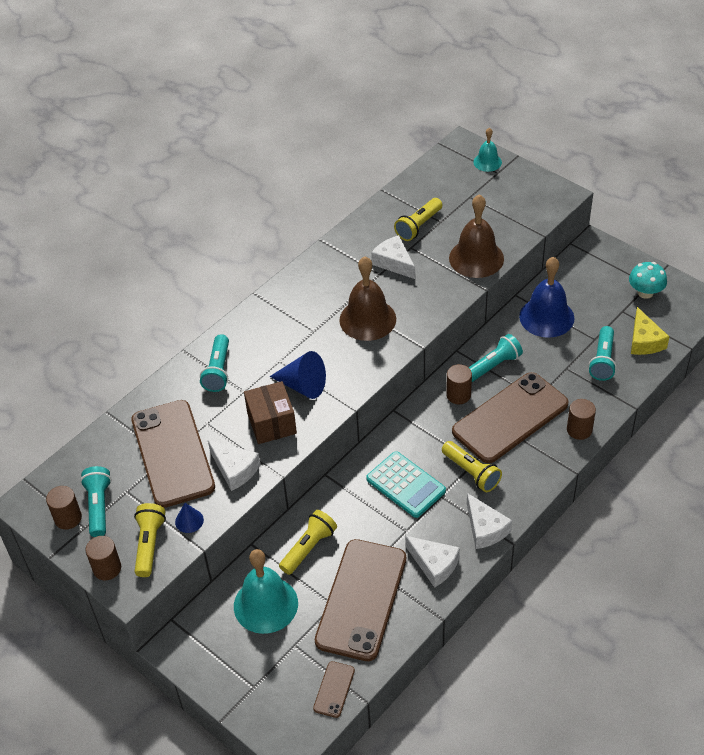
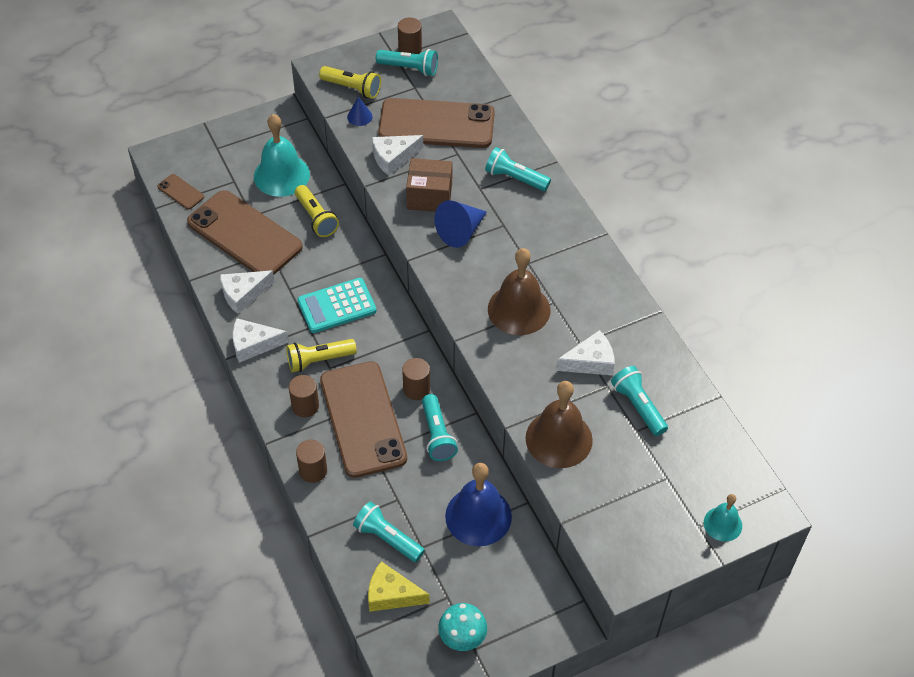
camera: 110 degrees right, 5 degrees up
(107, 568) = (347, 60): brown cylinder -> brown cylinder (305, 406)
(418, 226) = (638, 406): yellow flashlight -> turquoise flashlight

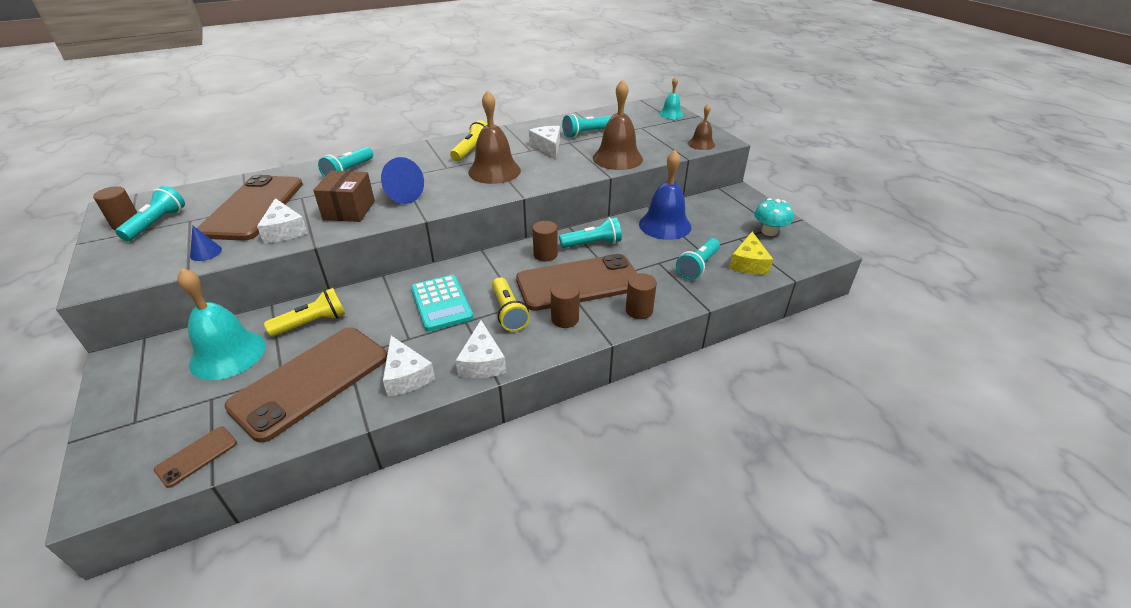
camera: 90 degrees left, 15 degrees down
(352, 88) = (155, 258): yellow flashlight -> yellow flashlight (472, 150)
(610, 548) = (701, 144): none -> brown bell

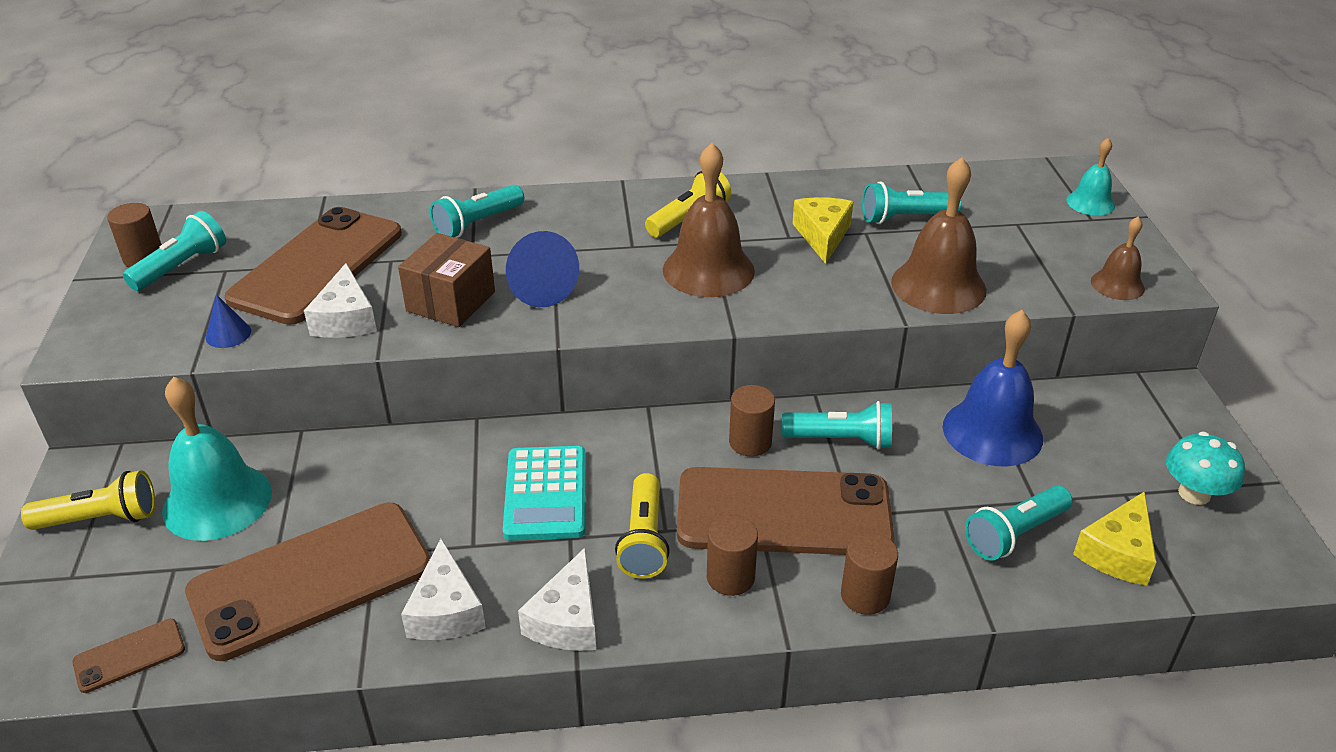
camera: 20 degrees right, 0 degrees up
(312, 323) = (346, 478): yellow flashlight -> yellow flashlight (100, 519)
(548, 147) = (822, 236): white cheese -> yellow cheese

